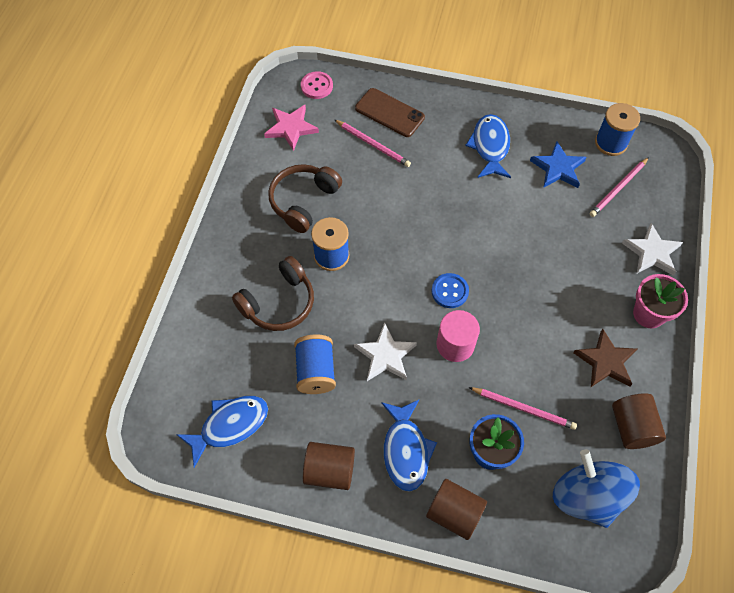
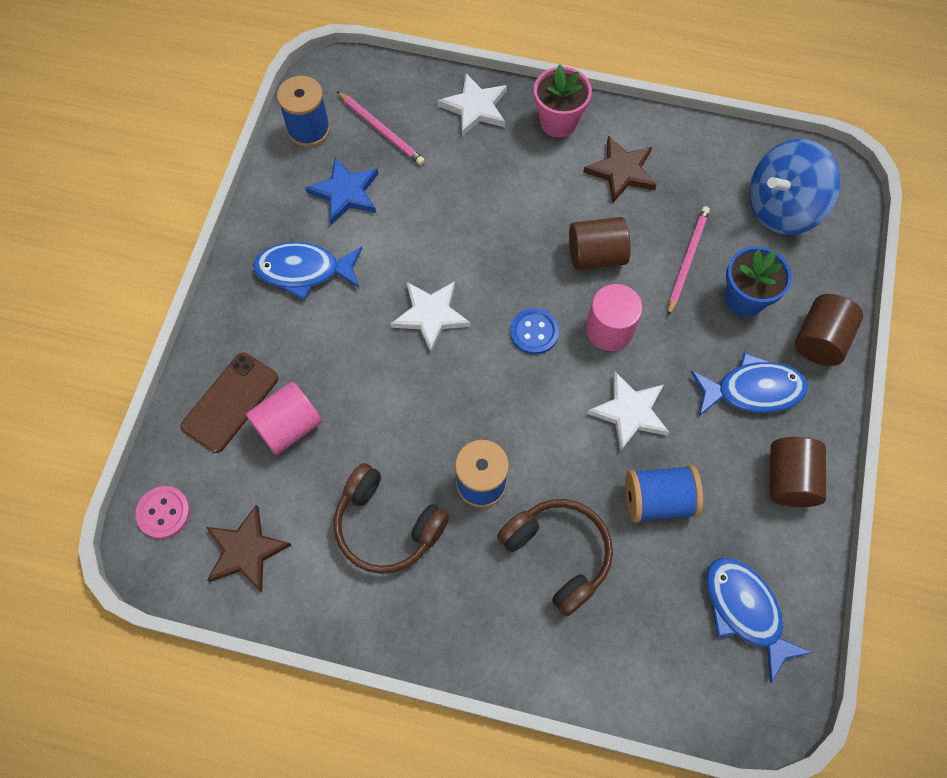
camera: 90 degrees left, 5 degrees up
(291, 128) = (246, 550): pink star -> brown star
(373, 144) = (288, 426): pink pencil -> pink cylinder
(460, 224) = (430, 315): none -> white star
(632, 427) = (699, 156): brown cylinder -> brown cylinder (596, 255)

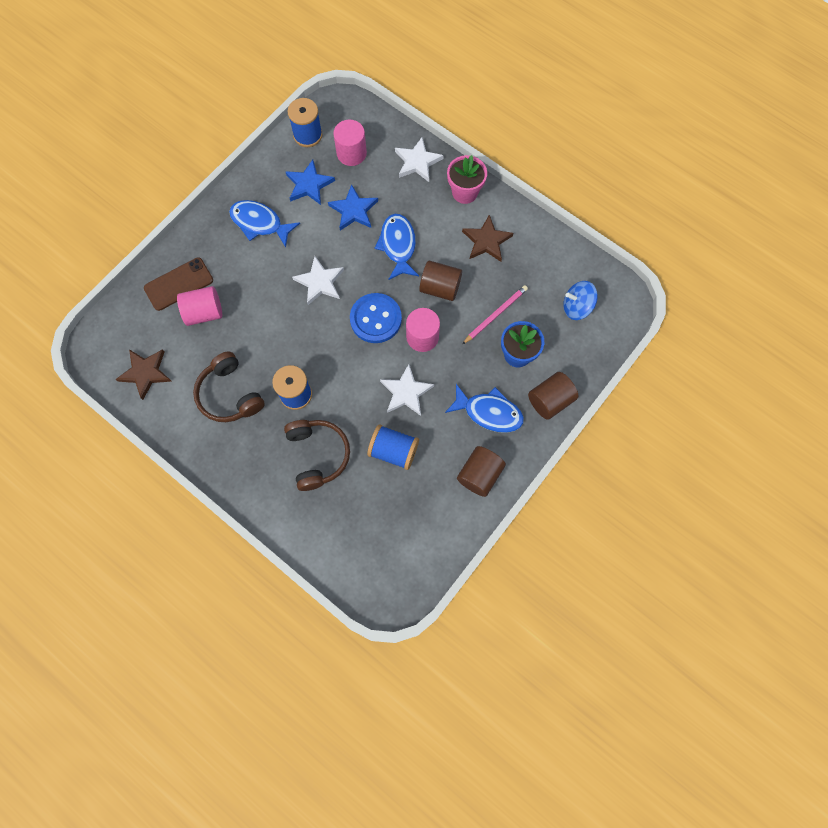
camera: 25 degrees right, 5 degrees up
(164, 513) = (112, 331): pink button -> none
(381, 130) = (351, 153): pink pencil -> pink cylinder
(425, 202) = (353, 210): none -> blue star
(534, 332) = (375, 319): blue button -> blue button, size x1.59
(745, 611) = (408, 537): blue fish -> blue fish (398, 245)
(782, 207) = (576, 307): blue spinning top -> blue spinning top, size x0.62

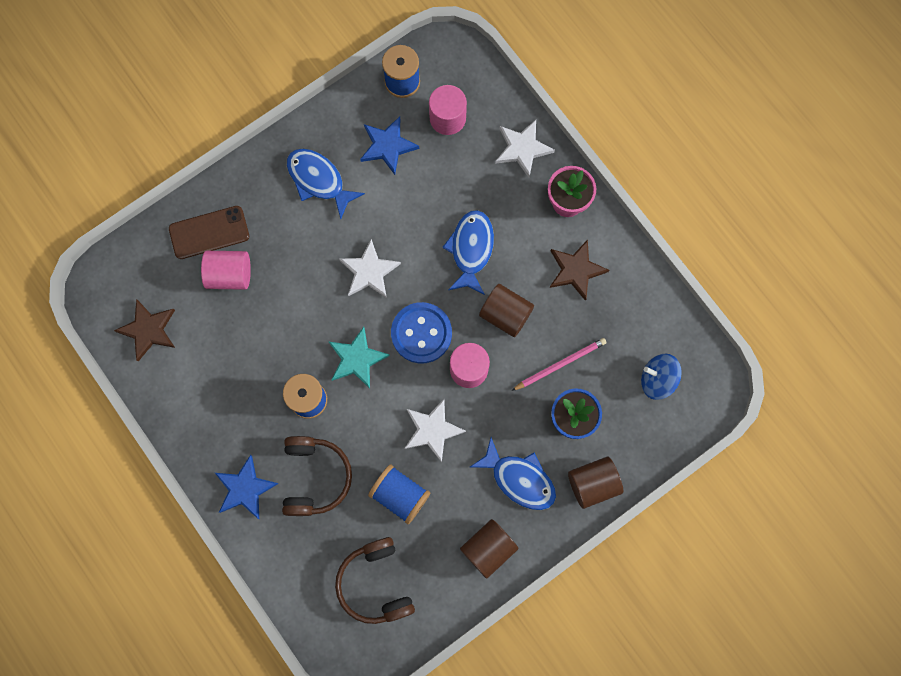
camera: 15 degrees right, 5 degrees up
(229, 394) = (235, 380): brown headphones -> brown headphones (375, 583)
(328, 352) = (357, 359): none -> turquoise star
(353, 210) = (431, 192): blue star -> blue star (245, 488)

